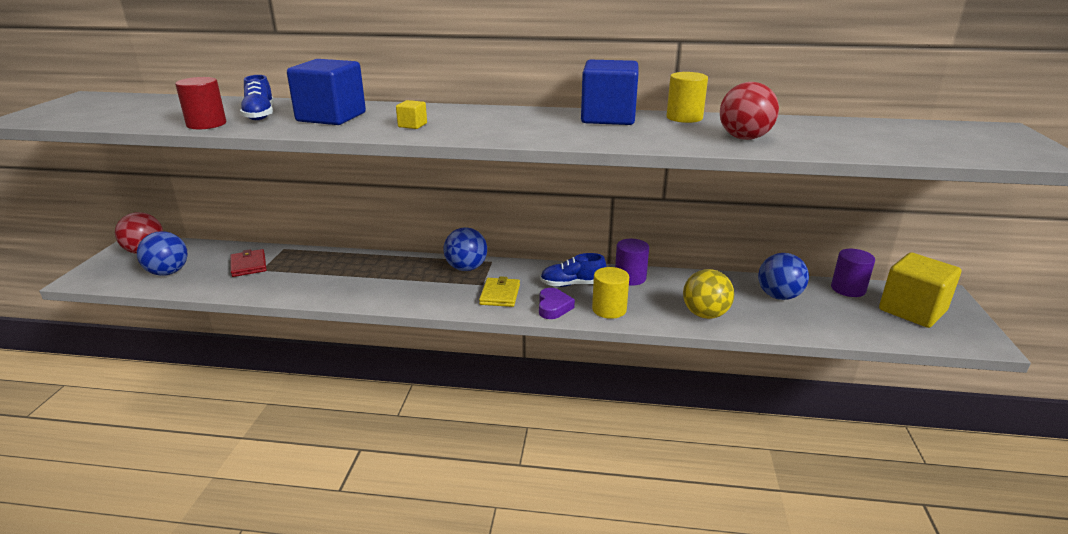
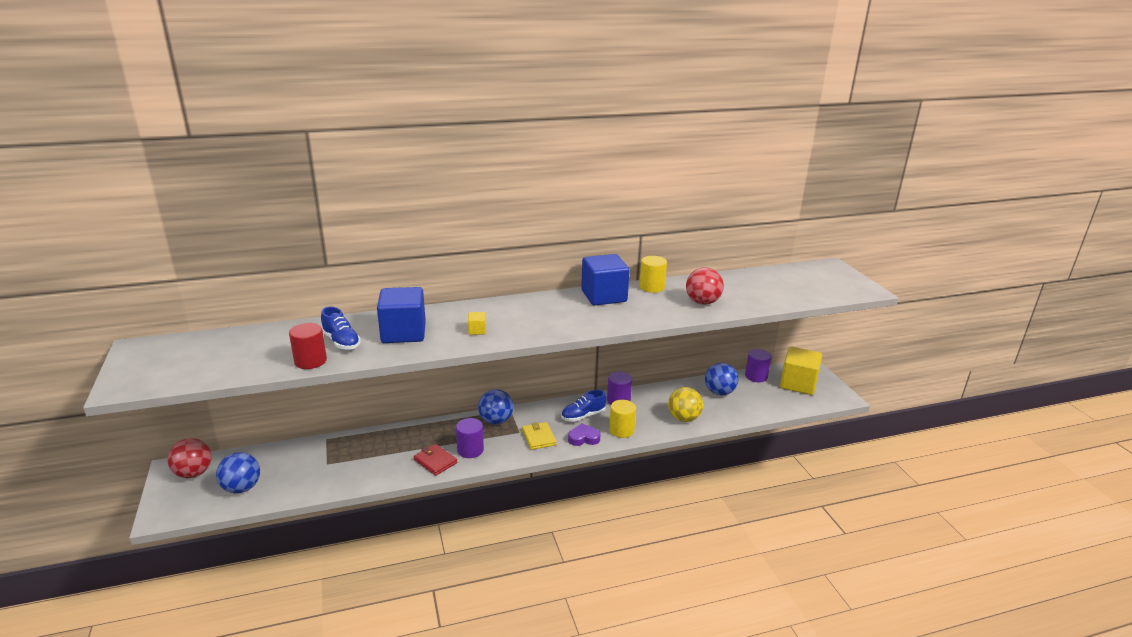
camera: 25 degrees left, 0 degrees up
(248, 265) = (311, 462): red wallet -> red wallet (435, 461)
(412, 290) = (470, 450): none -> purple cylinder
(553, 307) = (583, 438): purple heart -> purple heart turned 75 degrees counterclockwise

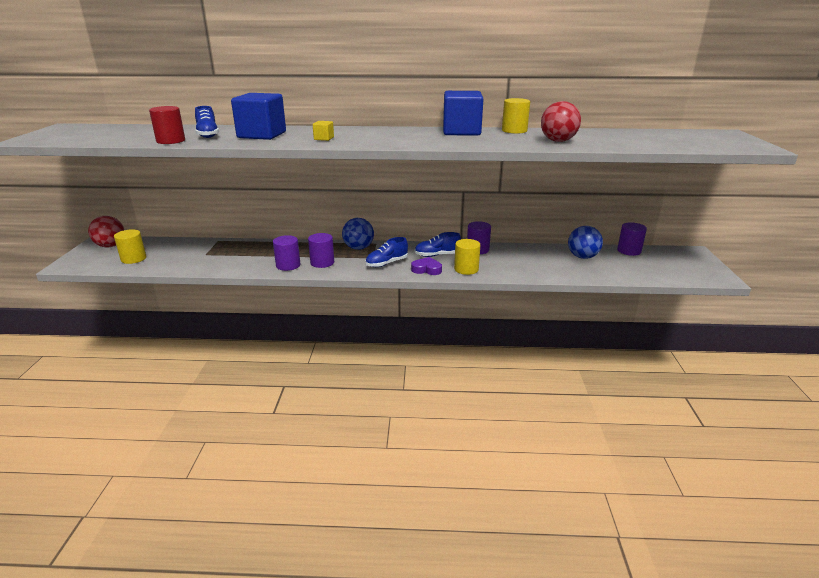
camera: 20 degrees right, 0 degrees up
(242, 488) = (133, 259): blue ball -> yellow cylinder
(435, 461) = (288, 265): red wallet -> purple cylinder
(538, 437) = (386, 263): yellow wallet -> blue shoe
(683, 418) = (533, 269): yellow ball -> none
(798, 384) = (672, 262): yellow cube -> none

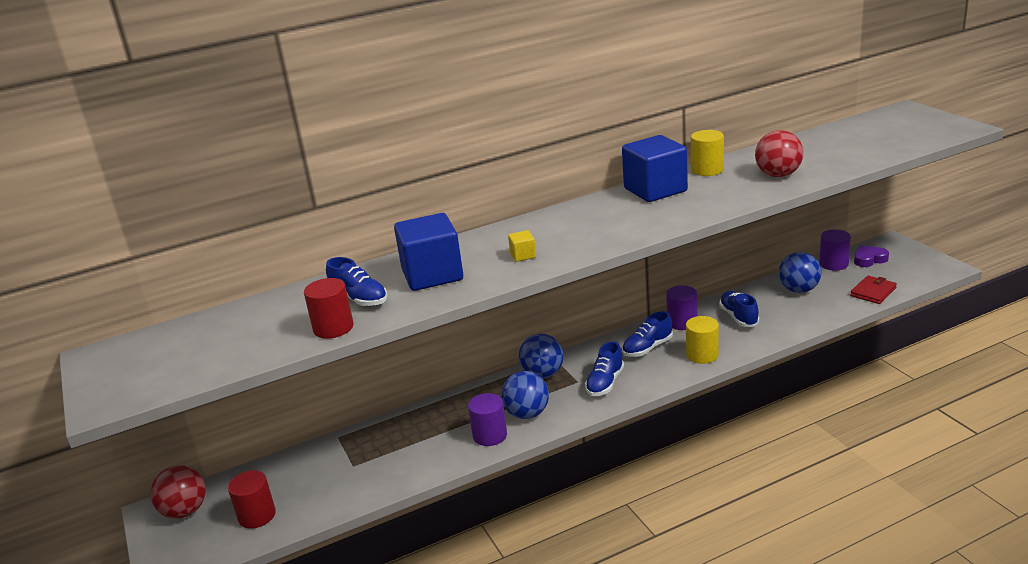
camera: 25 degrees left, 0 degrees up
(133, 259) = (257, 515): yellow cylinder -> red cylinder
(322, 263) = (527, 414): purple cylinder -> blue ball
(426, 269) = (660, 373): purple heart -> purple heart (869, 259)
(519, 258) = (738, 317): none -> blue shoe
(638, 274) = (873, 292): none -> red wallet

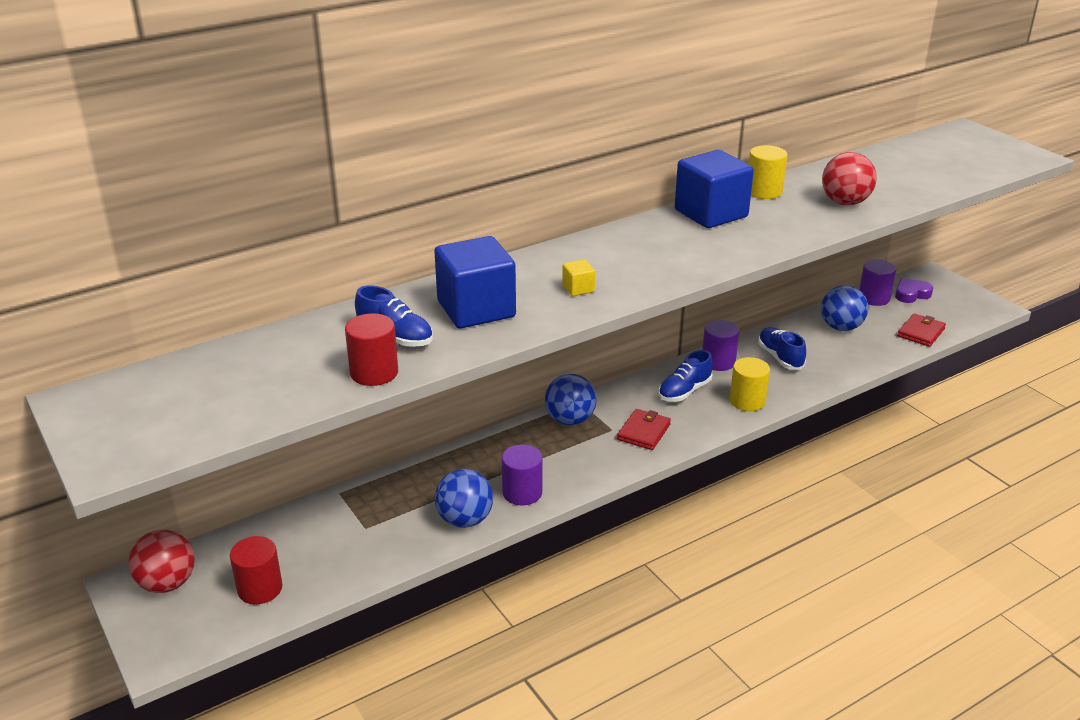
camera: 10 degrees left, 5 degrees up
(527, 414) = (561, 467): blue ball -> blue ball (465, 520)
(605, 383) = (643, 432): blue shoe -> red wallet

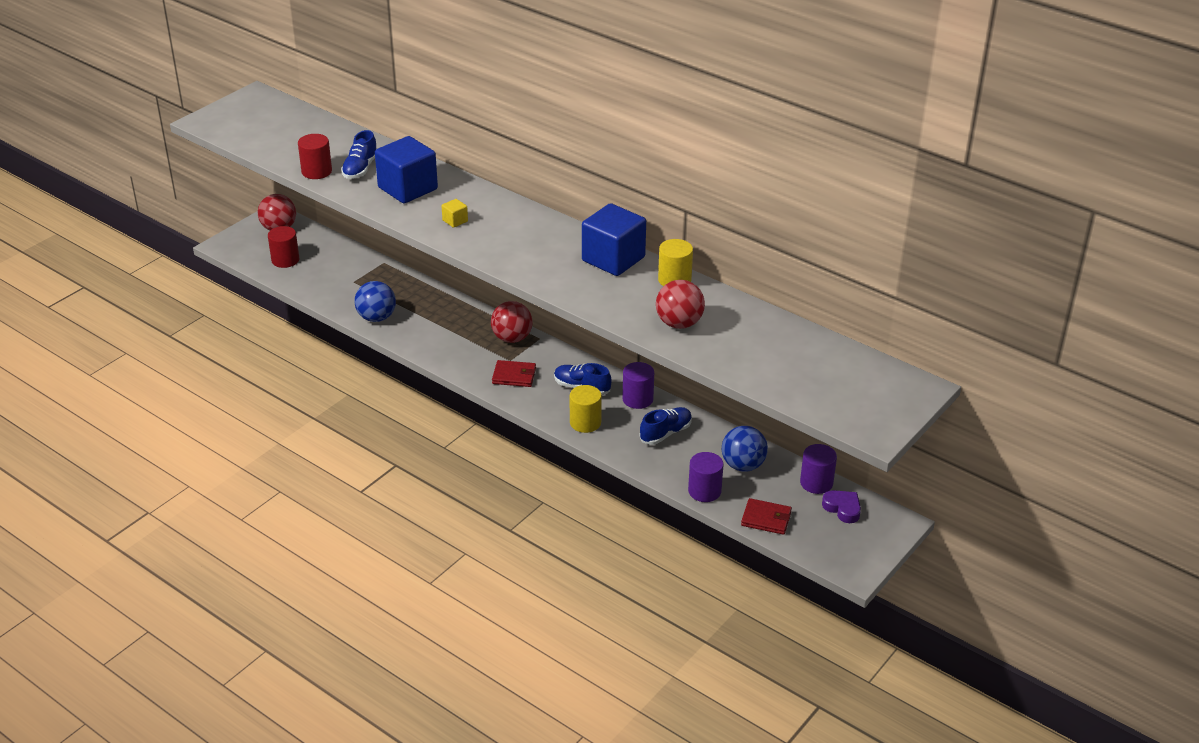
camera: 70 degrees right, 5 degrees up
(522, 492) = (415, 334): purple cylinder -> purple cylinder (704, 491)
(570, 420) = (512, 338): blue ball -> red ball

